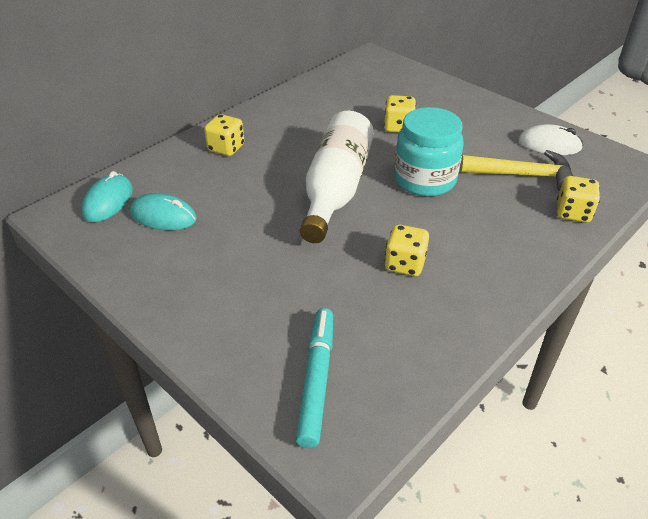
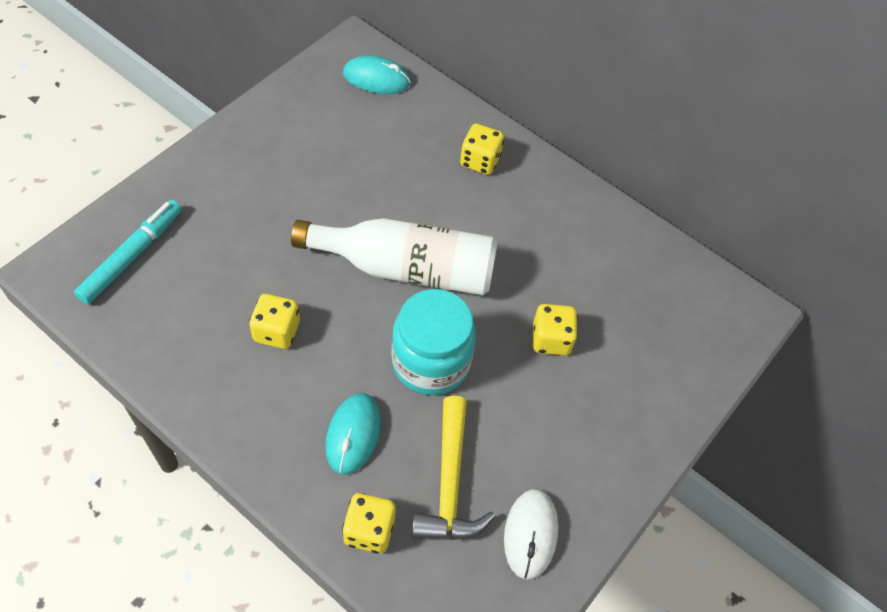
camera: 80 degrees right, 15 degrees up
(163, 216) = (354, 123): turquoise mouse -> turquoise mouse (353, 434)
(316, 380) = (132, 256): turquoise marker -> turquoise marker turned 60 degrees counterclockwise

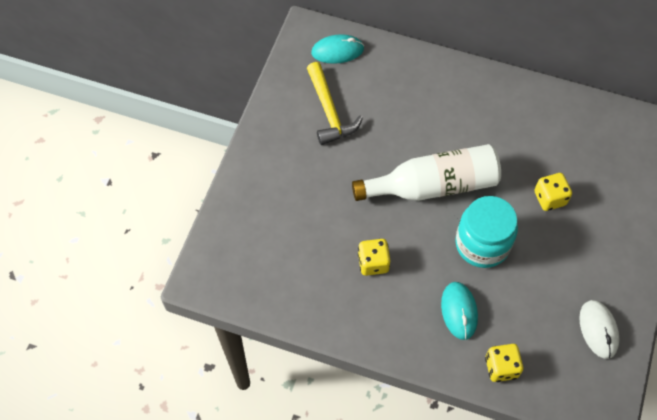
camera: 15 degrees left, 5 degrees up
(132, 256) = (247, 249): turquoise marker -> none
(449, 484) = (534, 318): yellow hammer -> yellow hammer (329, 112)
(480, 161) = (441, 88): yellow dice -> none

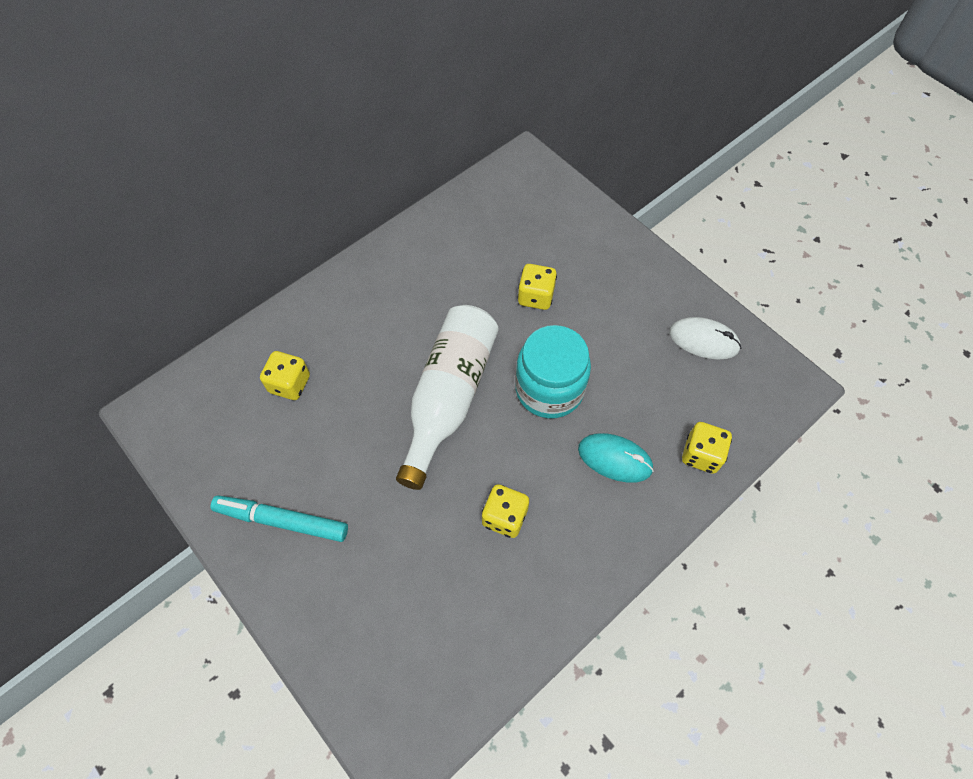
camera: 60 degrees left, 0 degrees up
(290, 141) = (282, 520): none -> turquoise marker
(329, 112) = (277, 452): yellow hammer -> none
(337, 51) = (204, 396): turquoise mouse -> none
(377, 90) = (290, 384): none -> yellow dice

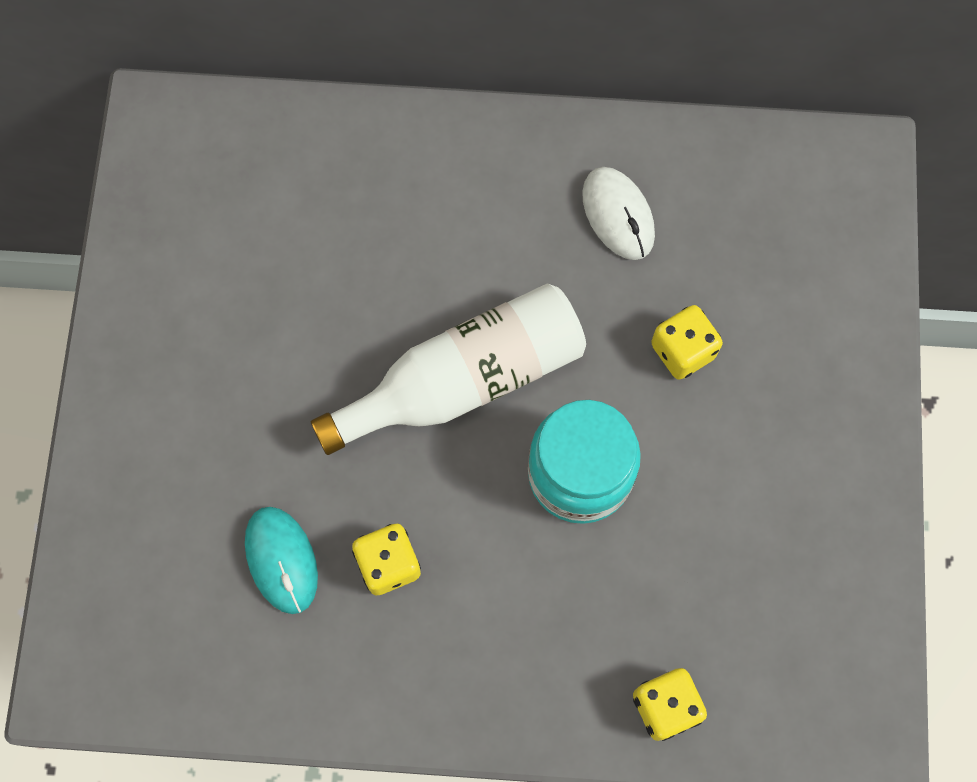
camera: 45 degrees right, 10 degrees up
(282, 520) = (176, 356): turquoise marker -> none
(290, 384) = (317, 211): yellow dice -> none
(615, 459) = (566, 617): turquoise mouse -> turquoise mouse (281, 560)
(703, 340) = (822, 586): white mouse -> white mouse (618, 215)

